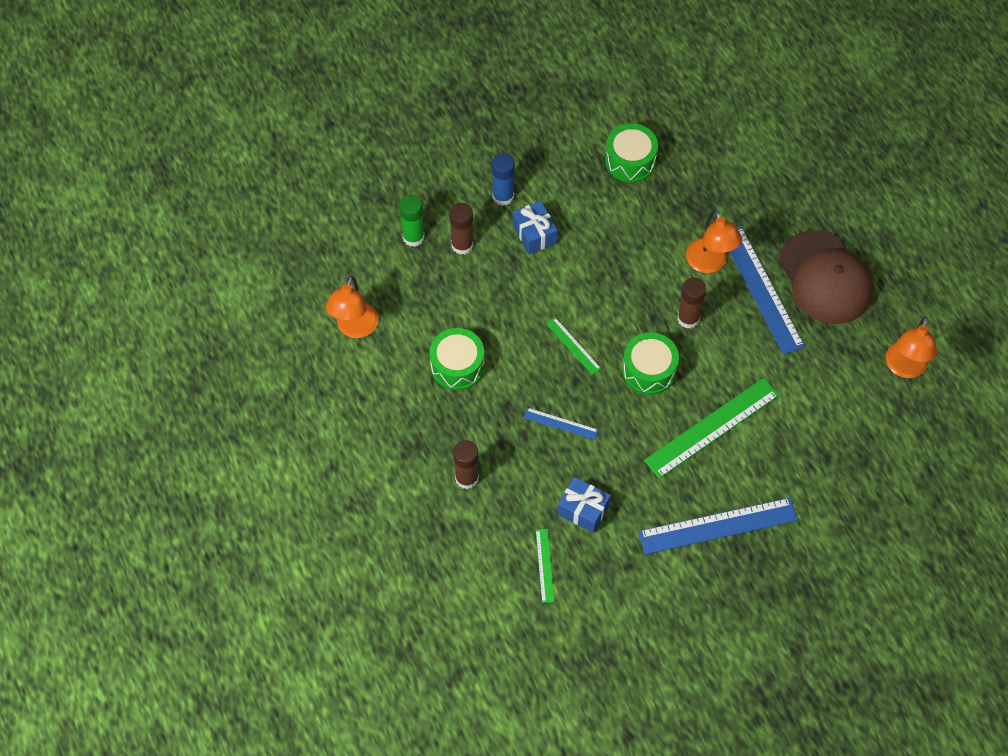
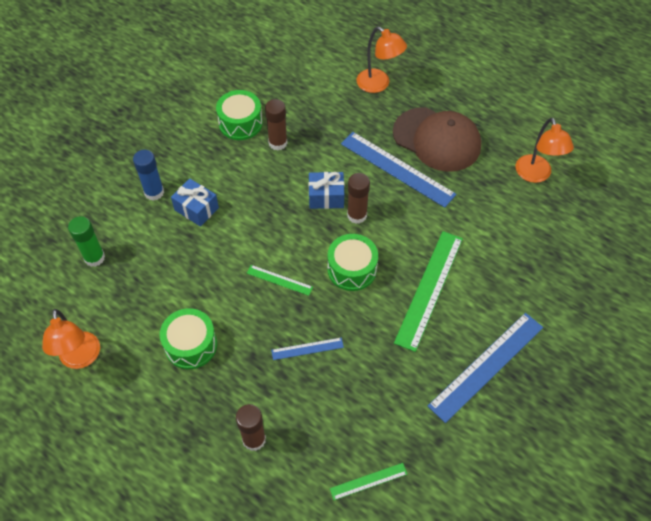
camera: 30 degrees left, 5 degrees down
(462, 245) = (140, 245): brown glue stick -> brown glue stick (278, 143)
(545, 565) = (368, 481): green ruler -> green ruler turned 75 degrees counterclockwise
(583, 510) = (370, 412): blue gift -> blue gift (326, 197)
(709, 263) = (347, 168): orange lamp -> orange lamp (378, 84)

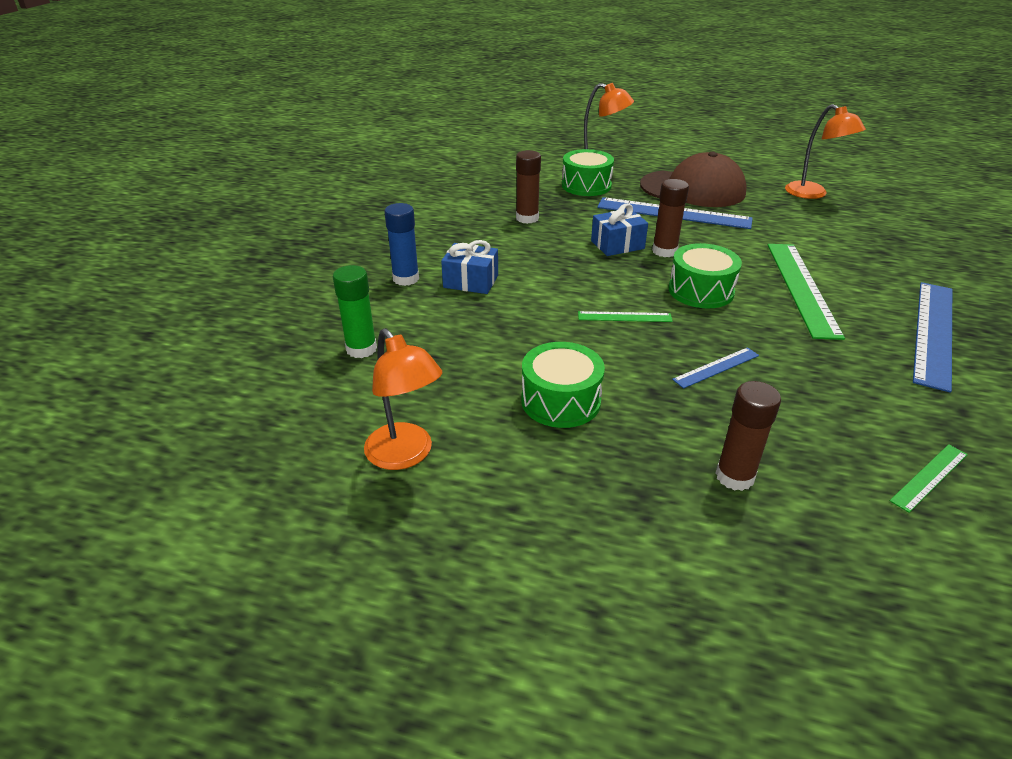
camera: 20 degrees left, 20 degrees down
(240, 123) = (472, 212): green drum -> green drum (586, 185)

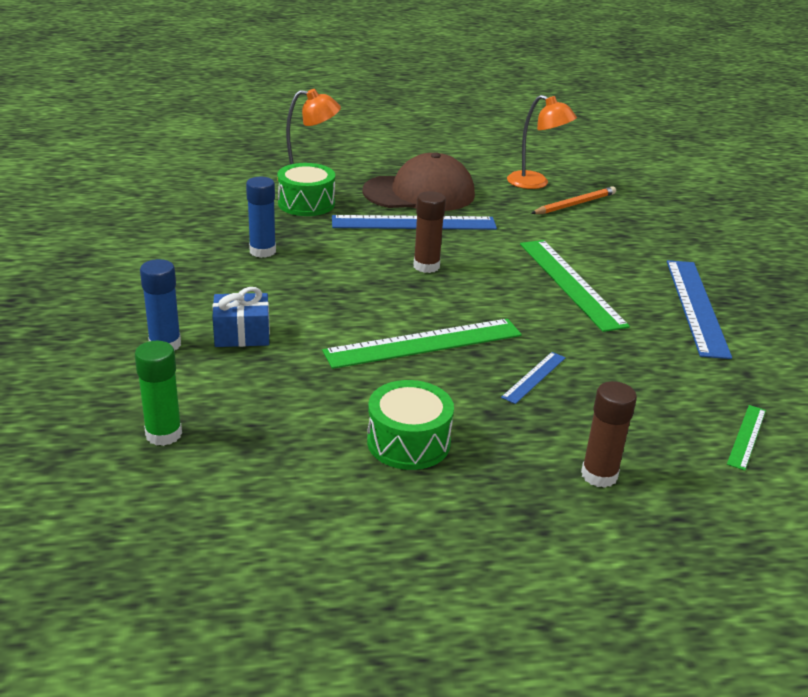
camera: 25 degrees left, 5 degrees down
(405, 455) = (284, 534): orange lamp -> none
(527, 218) = (262, 251): brown glue stick -> blue glue stick
(617, 245) = (375, 267): blue gift -> none
(624, 317) = (424, 343): green ruler -> green ruler, size x2.06
(701, 291) = (482, 302): green drum -> none
(844, 217) = (575, 204): none -> orange pencil

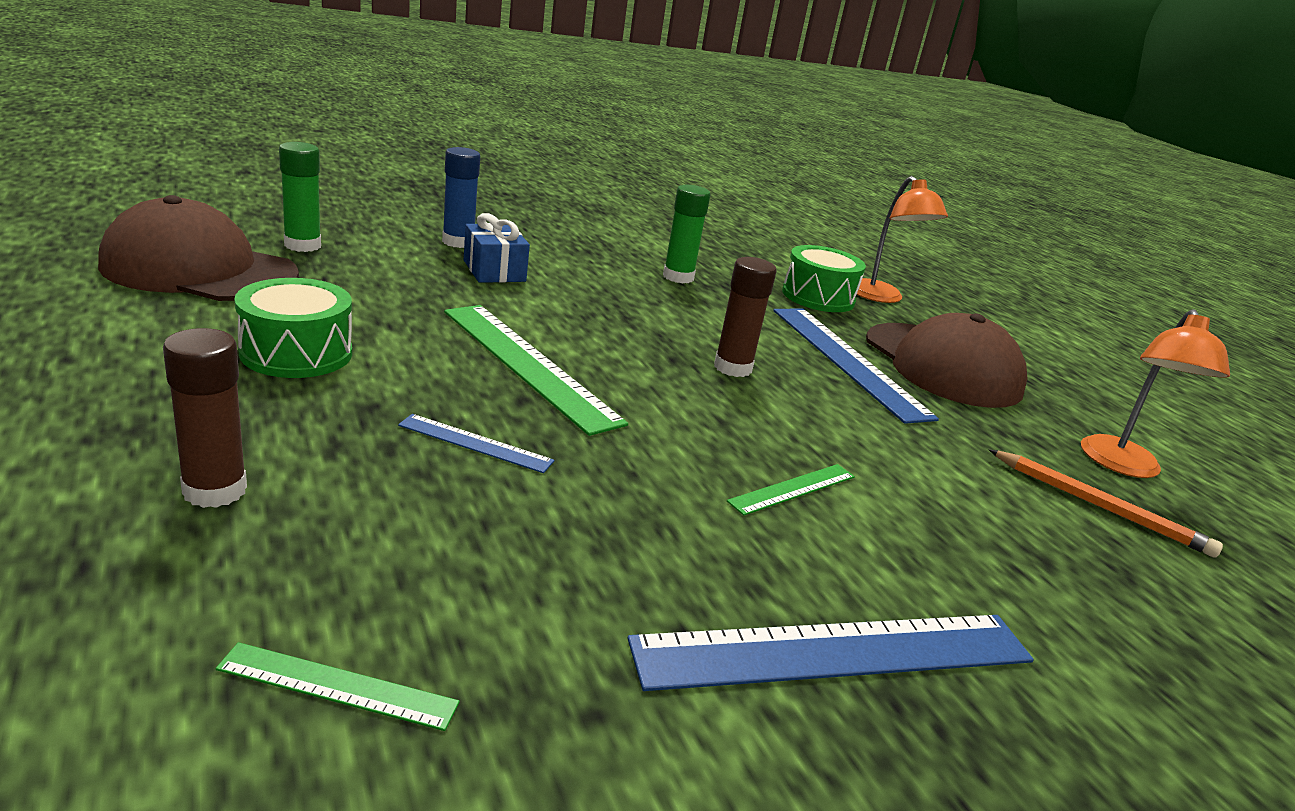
camera: 70 degrees right, 5 degrees down
(226, 496) = (200, 270): none -> brown cap
(262, 251) = (678, 277): blue glue stick -> green glue stick
(570, 283) = (793, 489): green ruler -> green ruler, size x0.49

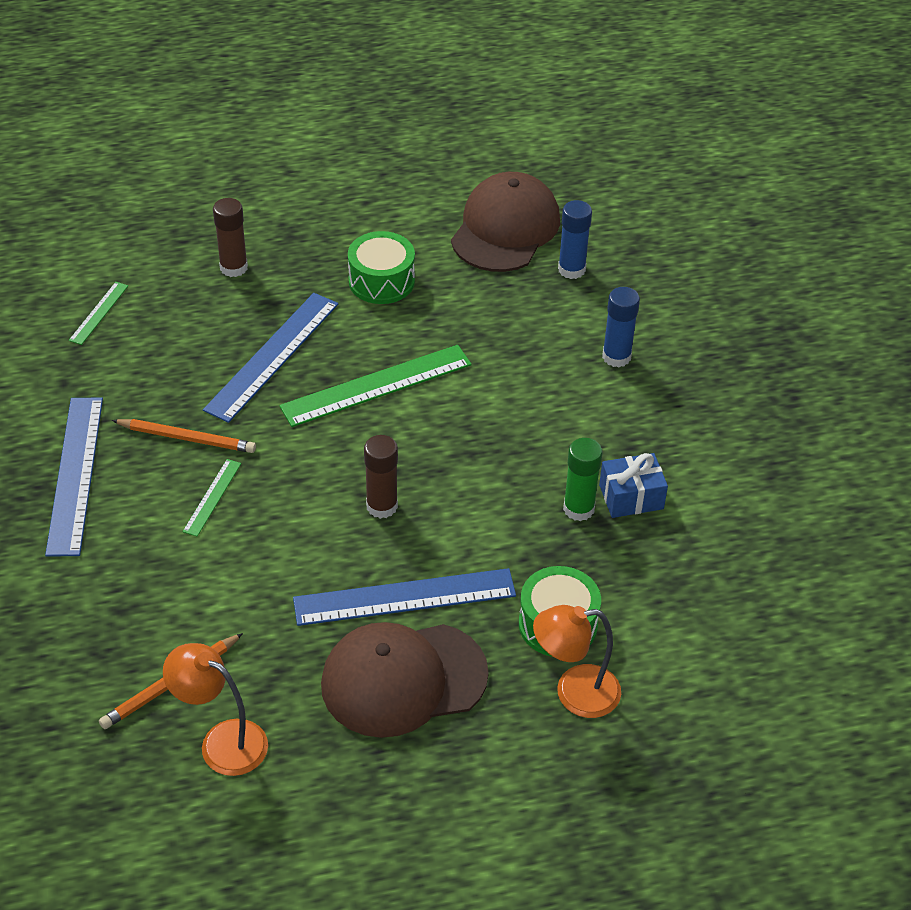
camera: 105 degrees right, 20 degrees up
(302, 245) = (571, 269): green glue stick -> blue glue stick
(475, 443) = (272, 356): blue ruler -> blue ruler, size x2.06
(494, 271) = (552, 377): blue gift -> blue gift (631, 497)
(688, 520) = (187, 438): none -> orange pencil
(793, 489) = (212, 497): green ruler -> green ruler turned 45 degrees clockwise

